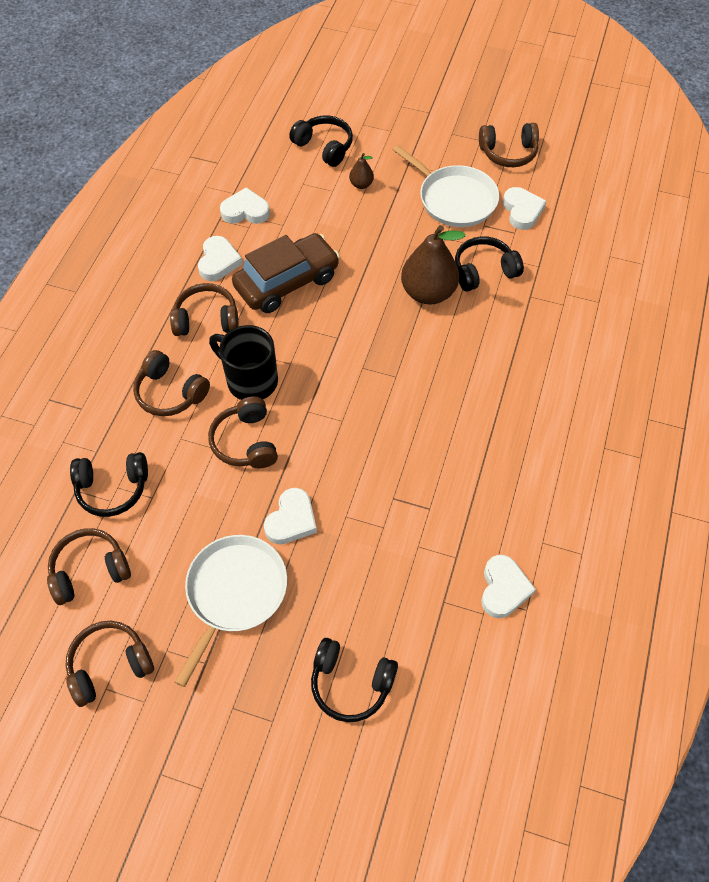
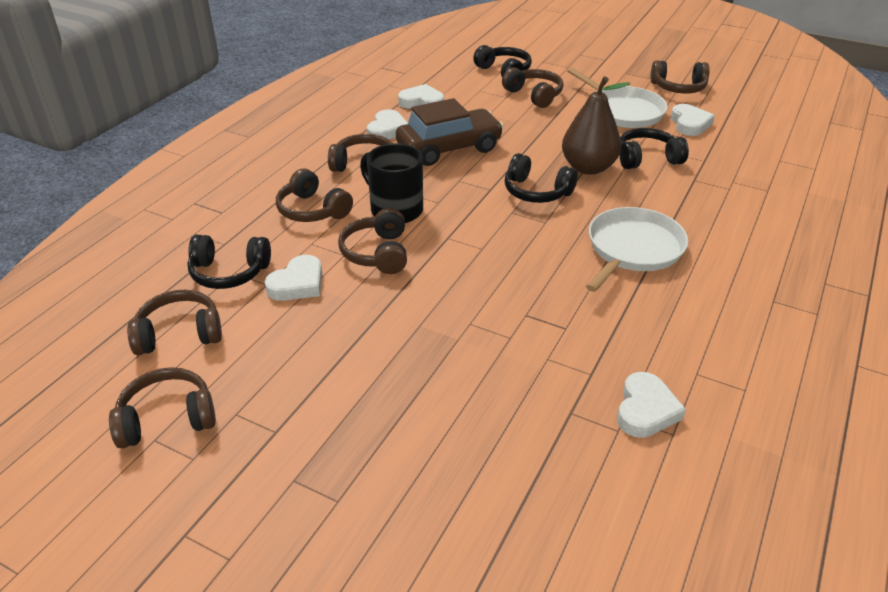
camera: 10 degrees right, 20 degrees down
(234, 593) = (328, 372): white pan -> white pan (632, 249)
(291, 520) = (409, 319): white heart -> white heart (298, 283)
(351, 683) = (443, 476): black headphones -> black headphones (536, 192)
(361, 184) = (534, 95): brown pear -> brown headphones

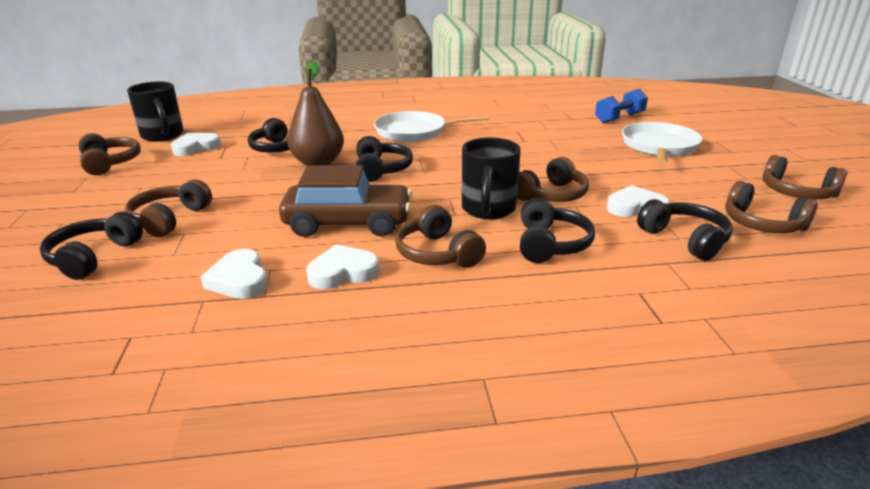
camera: 125 degrees left, 10 degrees down
(312, 210) = (550, 244): brown headphones -> black headphones
(449, 148) = (348, 223): brown car -> brown car turned 150 degrees clockwise
(524, 470) = (619, 118): none -> blue dumbbell
(622, 111) = (185, 173): white pan -> white pan (659, 146)
(645, 410) = (541, 109): white heart -> none
(743, 115) = (163, 136): none -> black mug

